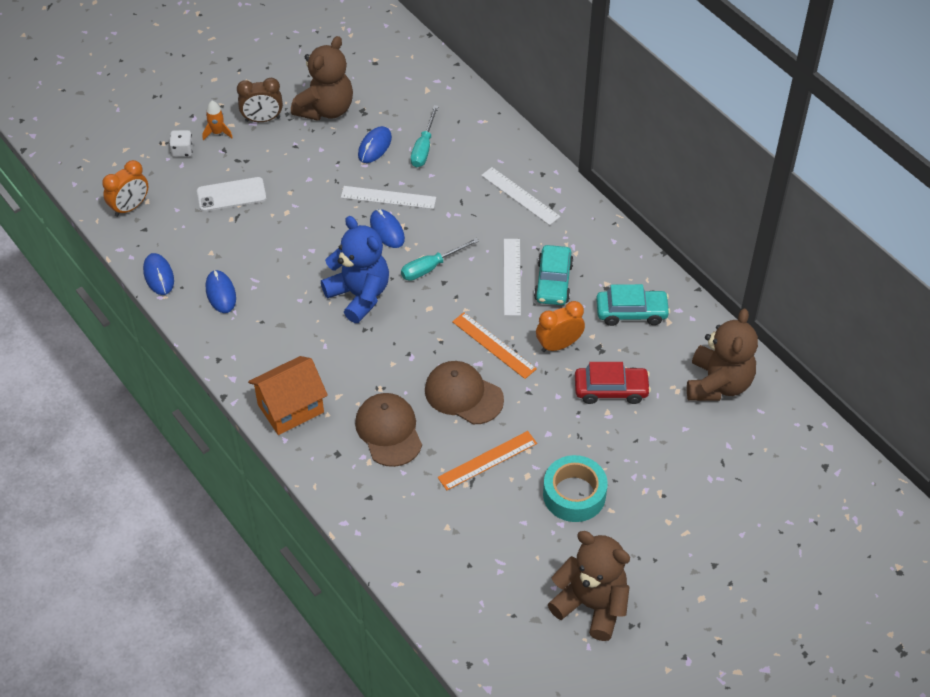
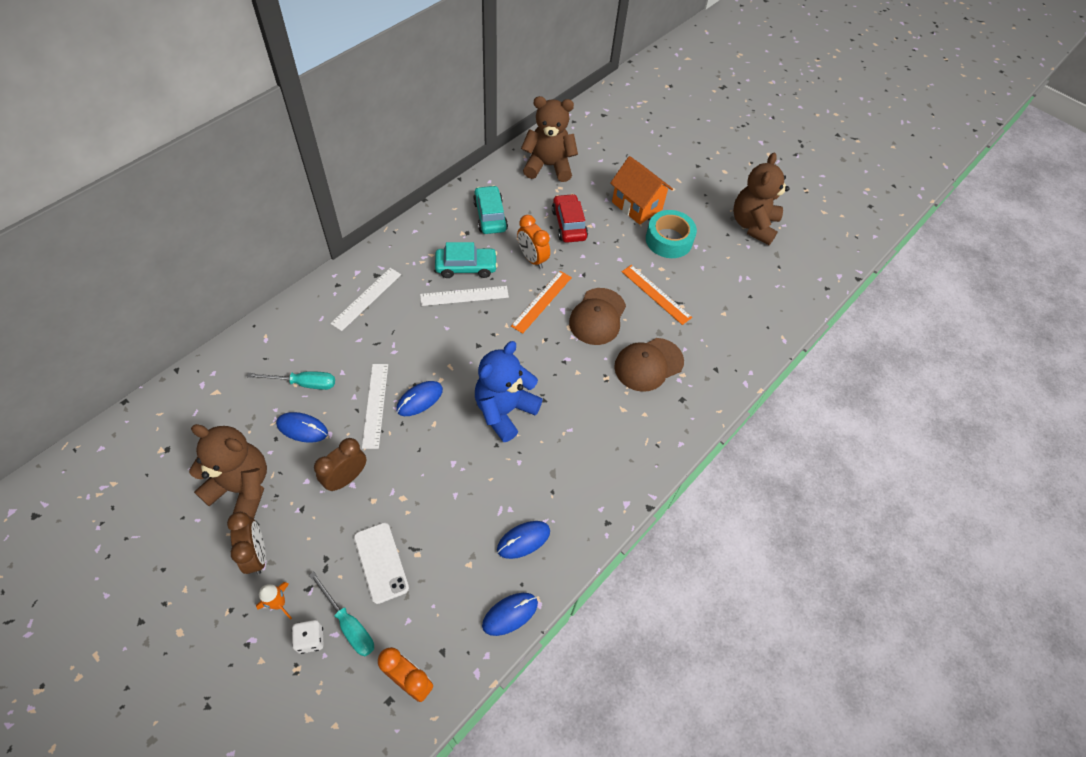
camera: 105 degrees left, 5 degrees up
(290, 408) = (646, 445): orange house -> orange house (637, 205)
(316, 175) = (346, 478): none -> brown clock
(431, 267) = (462, 357): turquoise screwdriver -> turquoise screwdriver (349, 624)

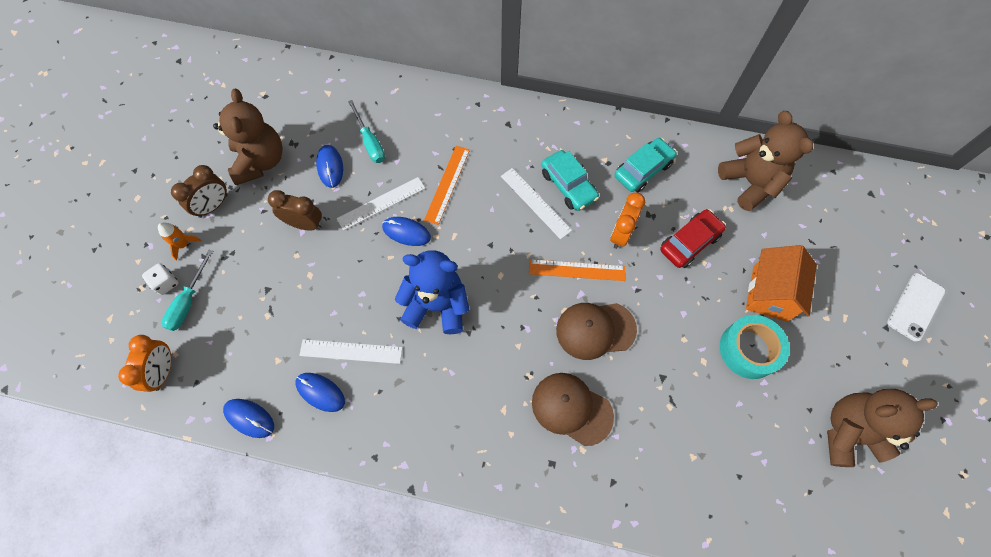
camera: 65 degrees right, 10 degrees up
(366, 298) = (479, 132): white ruler -> white ruler (351, 351)
(381, 562) = (247, 293): white phone -> white phone (915, 307)
(656, 294) = (665, 372): orange ruler -> orange ruler (447, 184)

